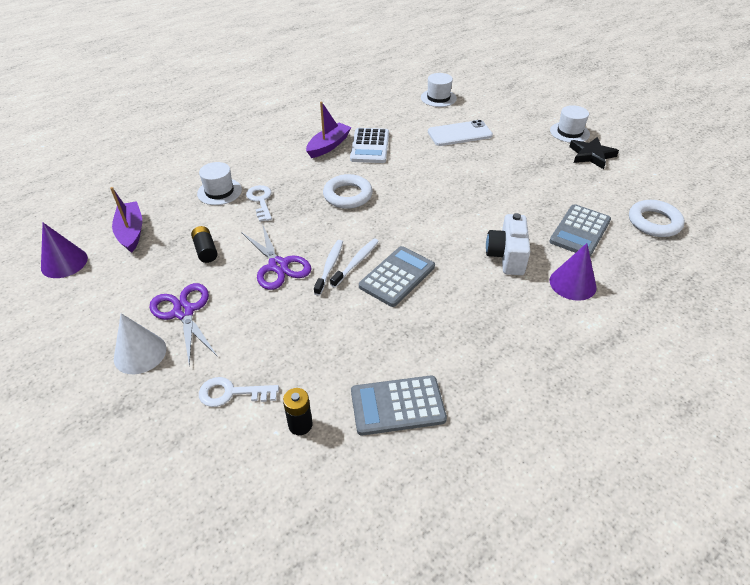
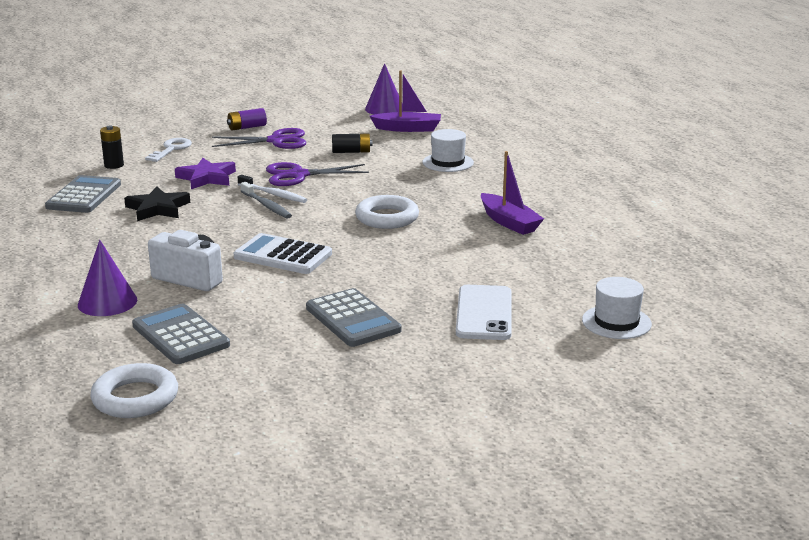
camera: 110 degrees right, 20 degrees down
(140, 353) = (247, 127): white cone -> purple battery
(260, 201) = (414, 178): white key -> none
(308, 326) = (207, 178): none -> purple star
(356, 262) = (266, 206): white toothbrush -> grey toothbrush
(370, 146) = (490, 246): white calculator -> white calculator (283, 255)
(397, 276) = (225, 219): grey calculator -> grey calculator (352, 319)
(569, 132) = (424, 413): white hat -> none
(591, 155) = (338, 409): black star -> black star (157, 208)

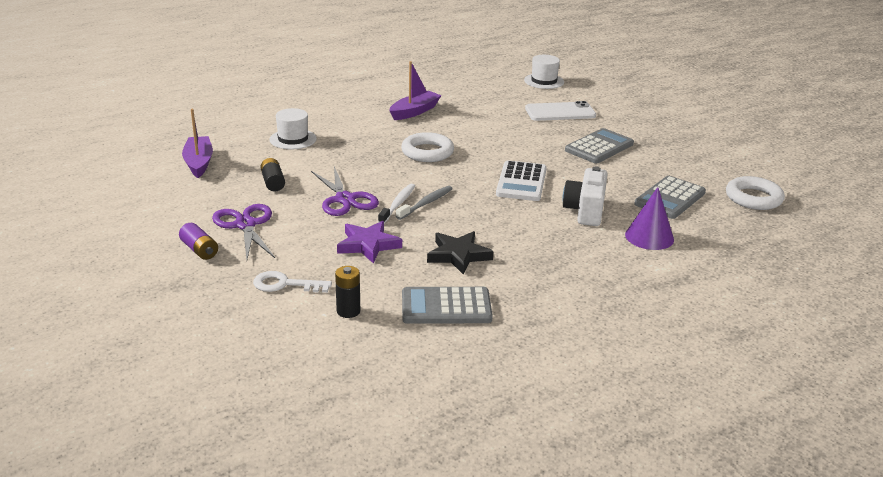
camera: 105 degrees left, 5 degrees up
(384, 109) = (130, 180): purple cone -> none

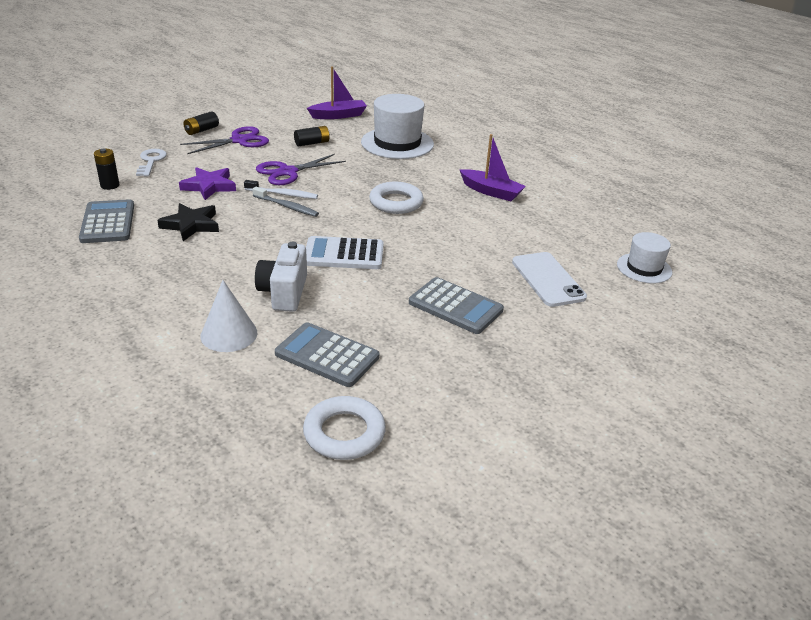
camera: 80 degrees right, 5 degrees up
(199, 250) = (201, 130): purple battery -> black battery
(293, 139) = (397, 143): white hat -> white hat, size x1.72
(585, 211) = (284, 293): white camera -> white camera turned 90 degrees counterclockwise
(649, 237) = (229, 334): purple cone -> white cone

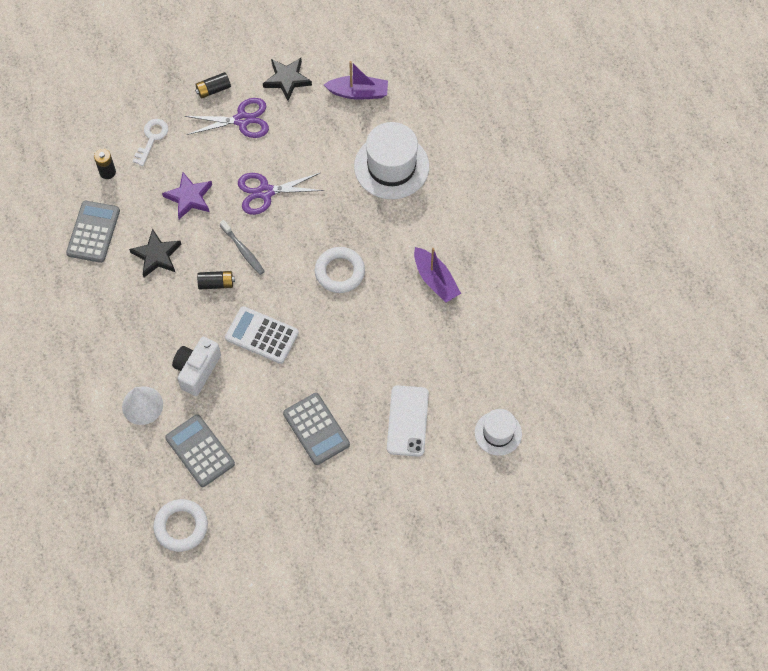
camera: 25 degrees right, 30 degrees up
(269, 118) = (287, 79): none -> black star
(283, 194) = (247, 229): white toothbrush -> none
(312, 143) = (308, 144): black battery -> black battery (216, 283)

